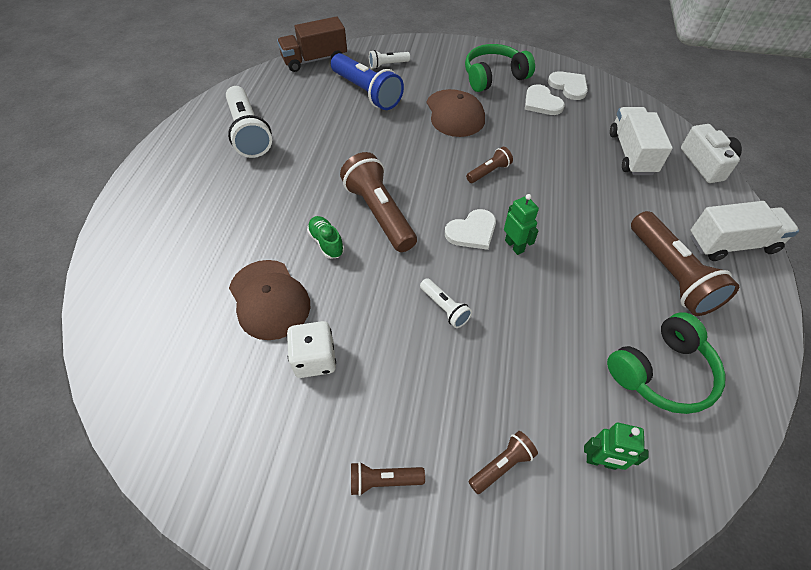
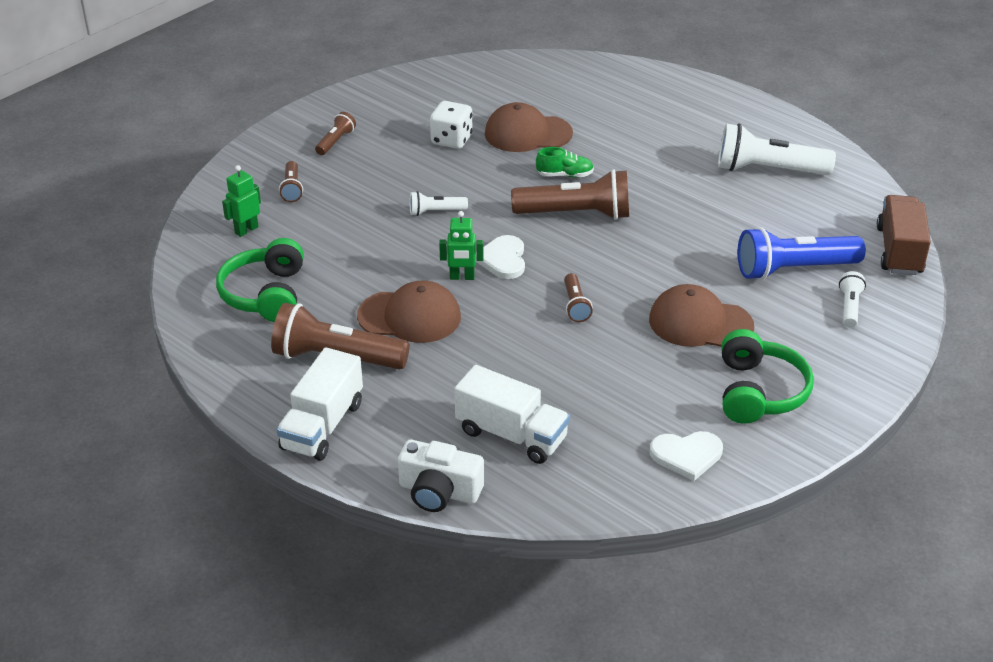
camera: 120 degrees right, 15 degrees down
(541, 102) = (669, 409): white heart -> none
(586, 254) = (409, 316): none -> brown cap

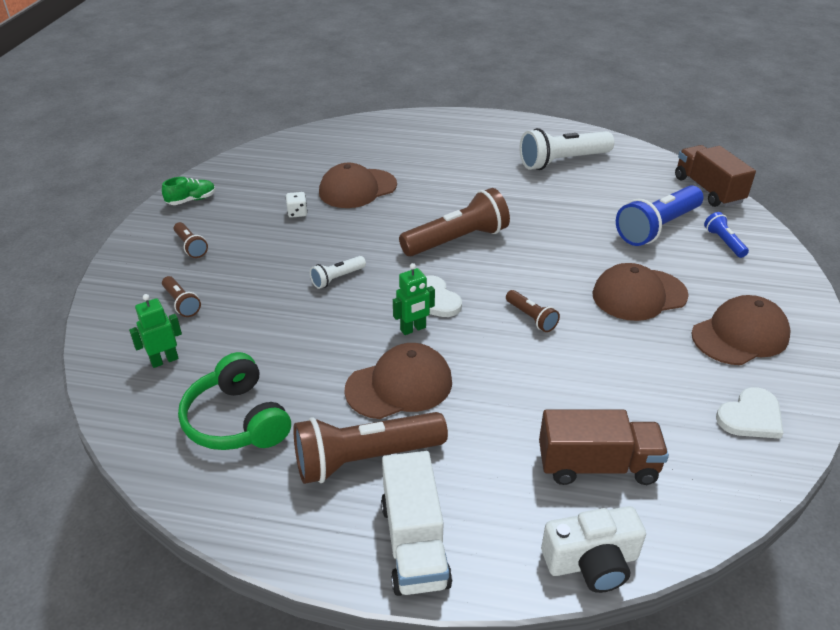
camera: 30 degrees left, 0 degrees up
(246, 230) = (164, 360): green robot -> green robot turned 45 degrees clockwise
(335, 141) = (191, 246): brown flashlight -> brown flashlight turned 150 degrees clockwise
(451, 140) = (297, 213): white dice -> white dice, size x0.58
(511, 435) = (597, 466): white truck -> brown truck
(565, 175) = (418, 212): green shoe -> green shoe (191, 200)
(759, 392) = (740, 335): green headphones -> brown cap
(849, 307) = (723, 242): white flashlight -> blue flashlight

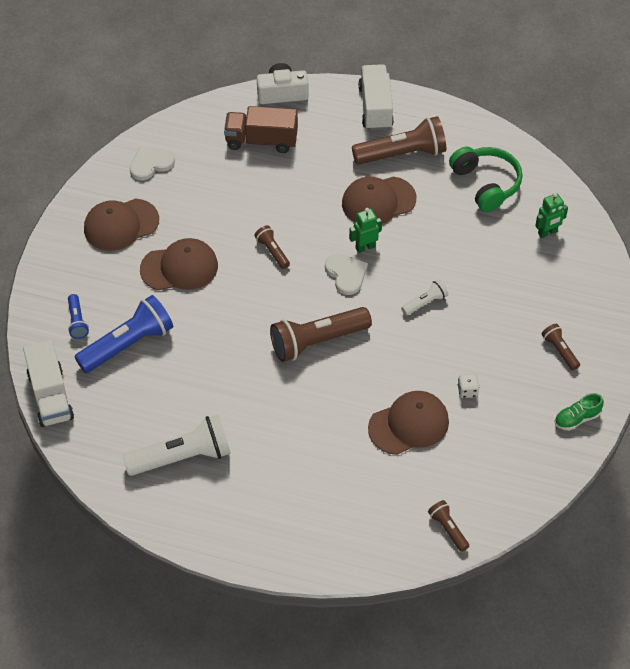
camera: 175 degrees left, 15 degrees up
(181, 303) = (549, 285): brown flashlight -> brown flashlight (448, 529)
(708, 190) = (50, 396): brown truck -> white truck

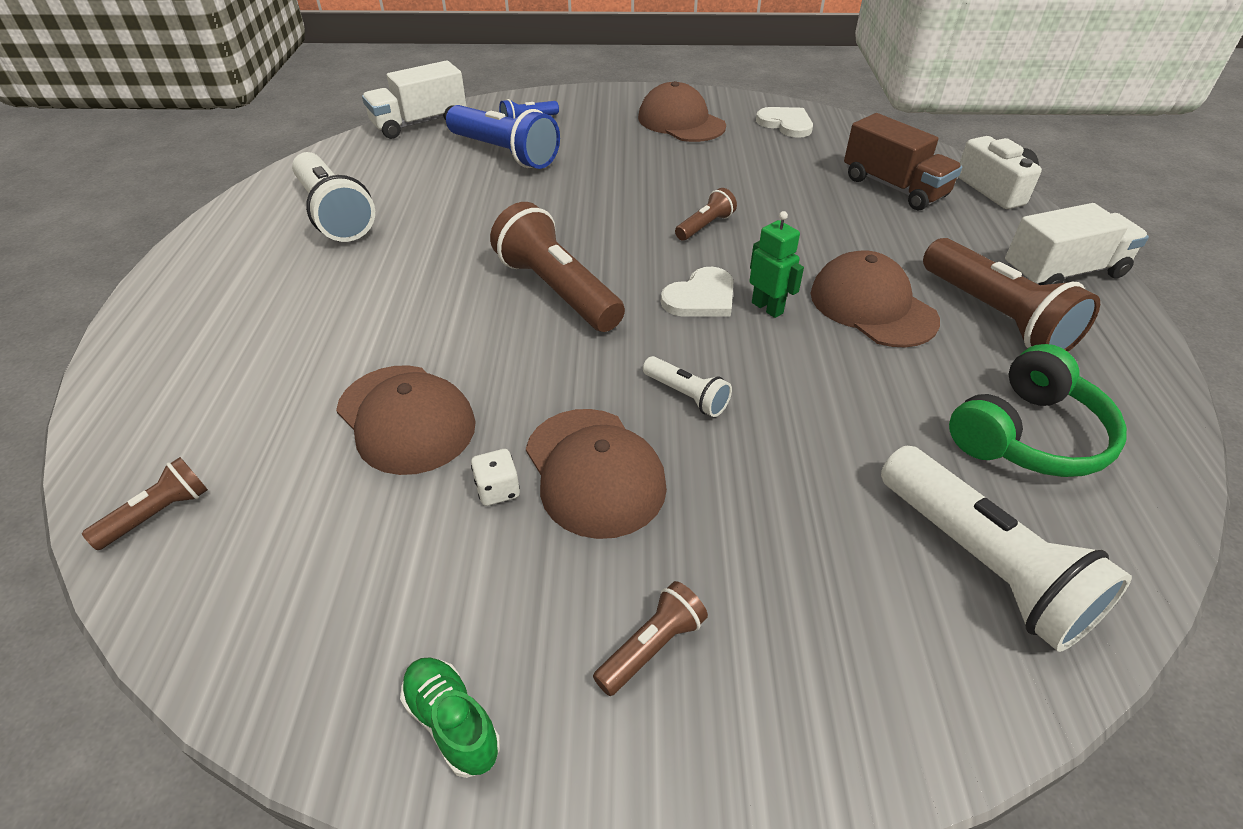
camera: 75 degrees right, 10 degrees down
(179, 267) = (637, 165): brown cap -> brown cap (594, 471)
(261, 140) = (894, 187): brown truck -> brown truck turned 150 degrees clockwise
(547, 233) = (983, 563): green robot -> white flashlight

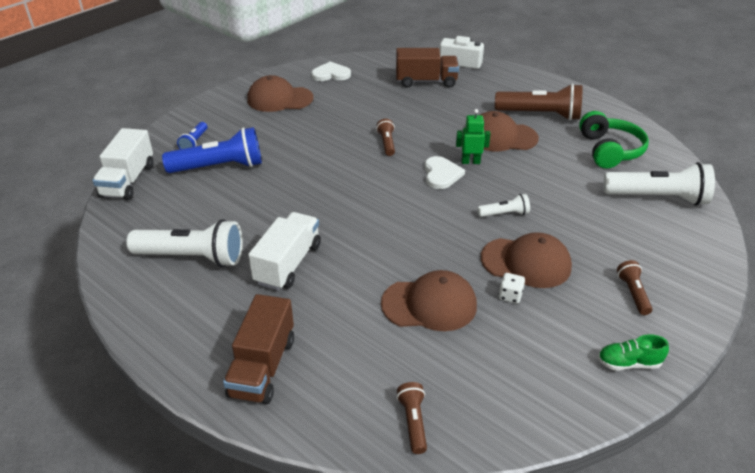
camera: 50 degrees left, 5 degrees down
(188, 345) = (262, 367): none -> brown truck
(557, 290) = (382, 212): brown flashlight -> none
(1063, 273) = (533, 85): white truck -> white truck (288, 264)

